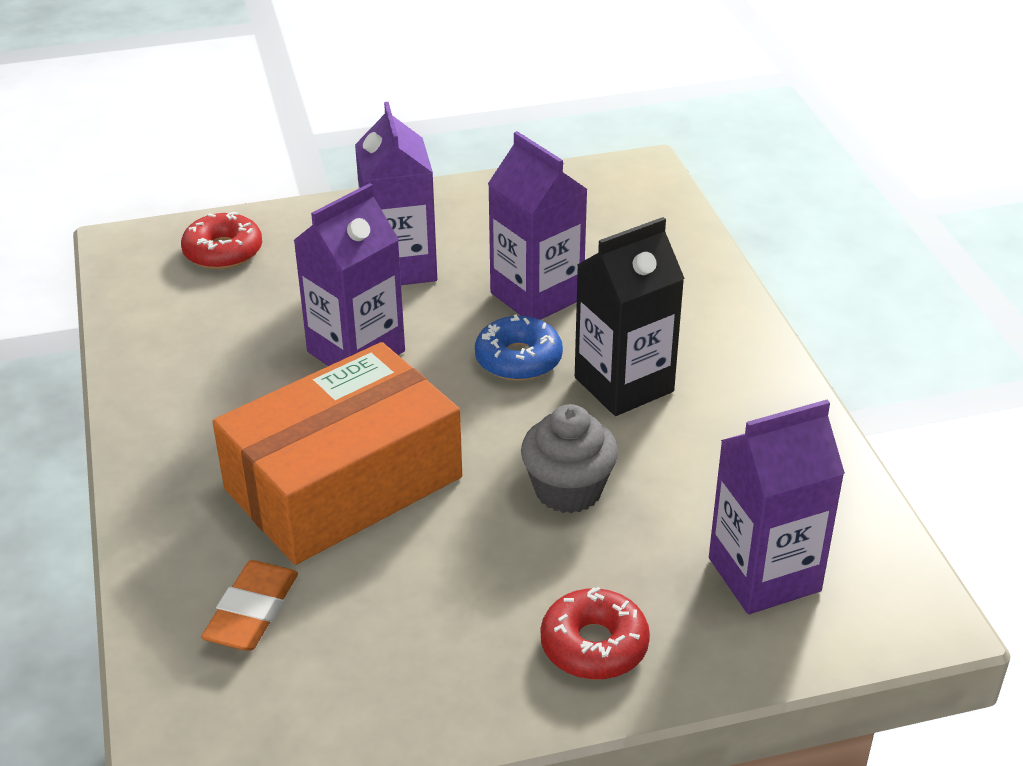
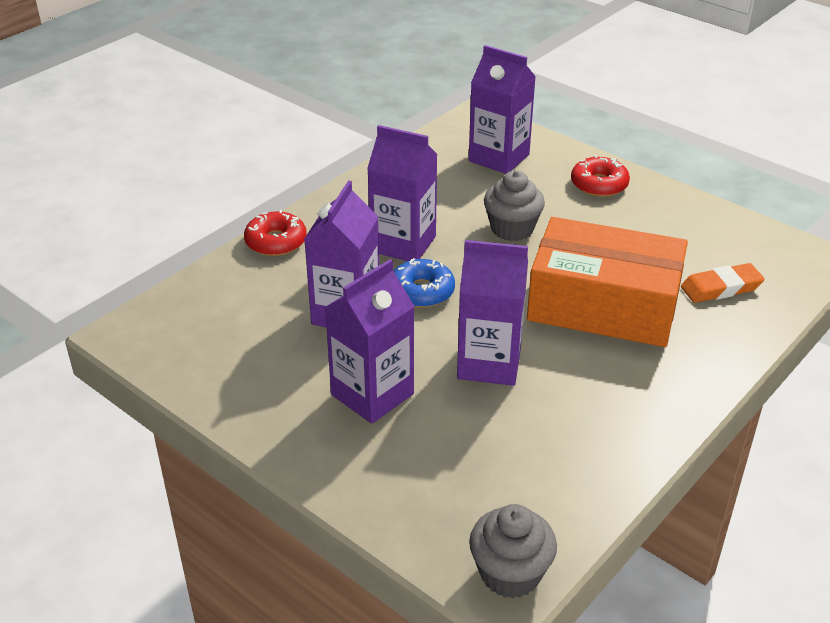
camera: 125 degrees left, 0 degrees up
(131, 253) = (510, 573): none -> grey cupcake
(223, 252) = (449, 511): red donut -> red donut (276, 242)
(624, 384) = (403, 244): black carton -> purple carton

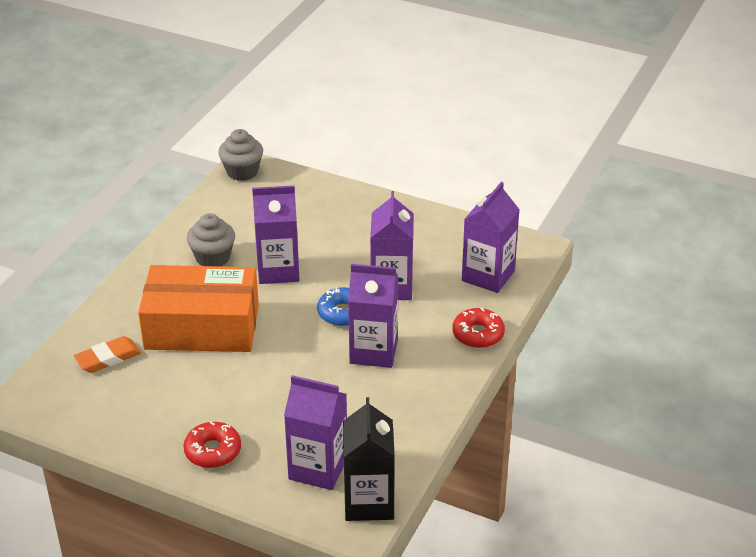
camera: 165 degrees right, 0 degrees up
(372, 394) = (348, 239): purple carton -> purple carton (488, 276)
(461, 130) = (369, 502): none -> black carton
(512, 229) = (286, 383): grey cupcake -> grey cupcake (213, 258)

